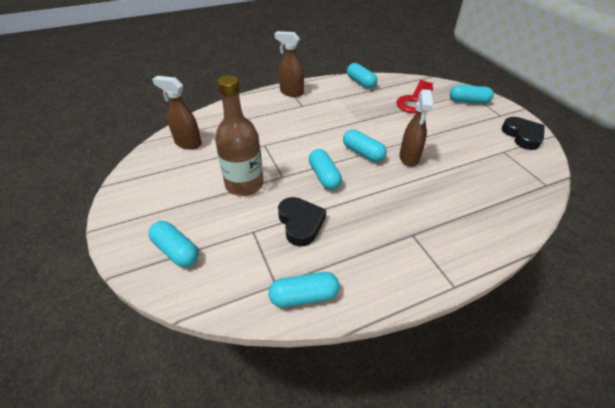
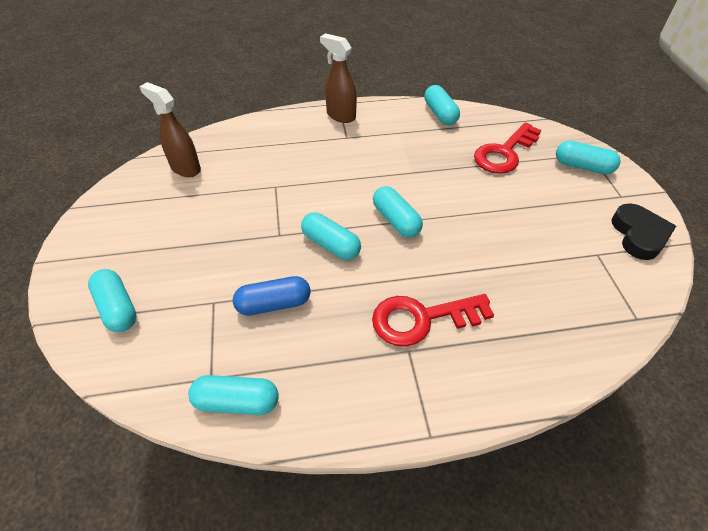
camera: 15 degrees right, 5 degrees up
(244, 184) = (229, 237): brown bottle -> none
(300, 223) = (274, 304): black heart -> blue capsule
(324, 176) = (331, 245): turquoise capsule -> turquoise capsule turned 45 degrees counterclockwise
(409, 158) = (455, 239): brown spray bottle -> none
(411, 212) = (421, 319): none -> red key

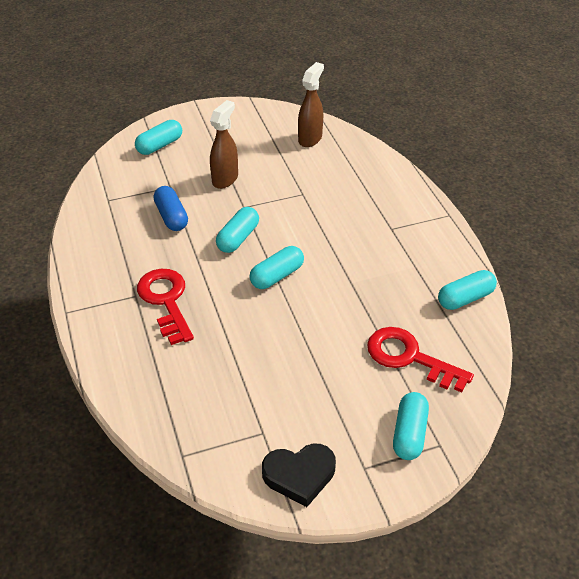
camera: 80 degrees right, 5 degrees down
(237, 402) = (90, 215): turquoise capsule -> none
(340, 116) = (426, 219): brown spray bottle -> brown spray bottle (225, 179)

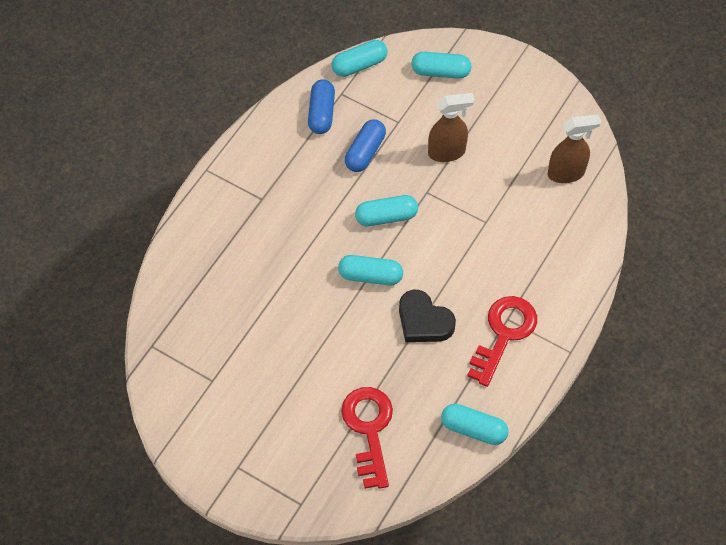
camera: 50 degrees right, 15 degrees up
(109, 219) = (321, 113): none -> blue capsule
(166, 301) = (275, 223): red key -> red key (504, 334)
(299, 475) = (196, 430): black heart -> black heart (424, 321)
(409, 433) = (293, 477): turquoise capsule -> turquoise capsule (359, 65)

